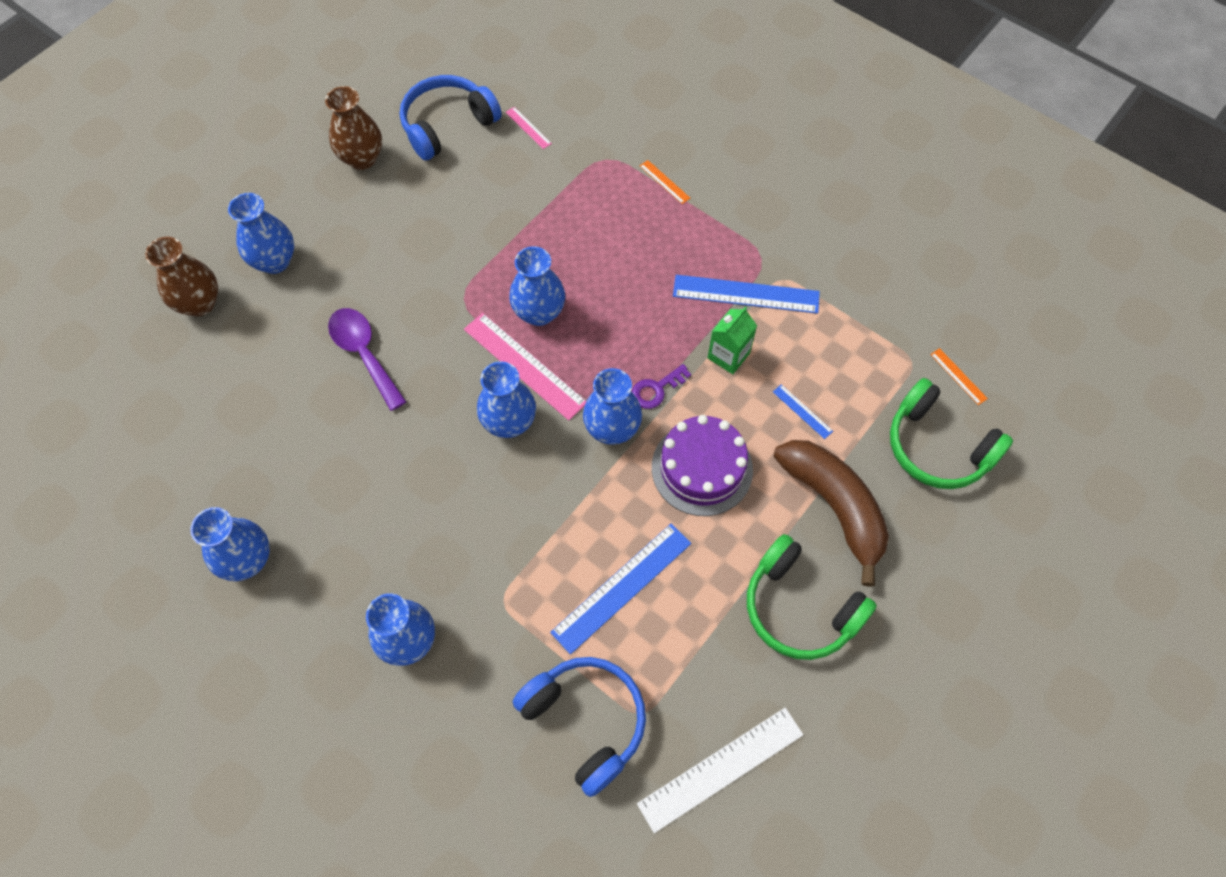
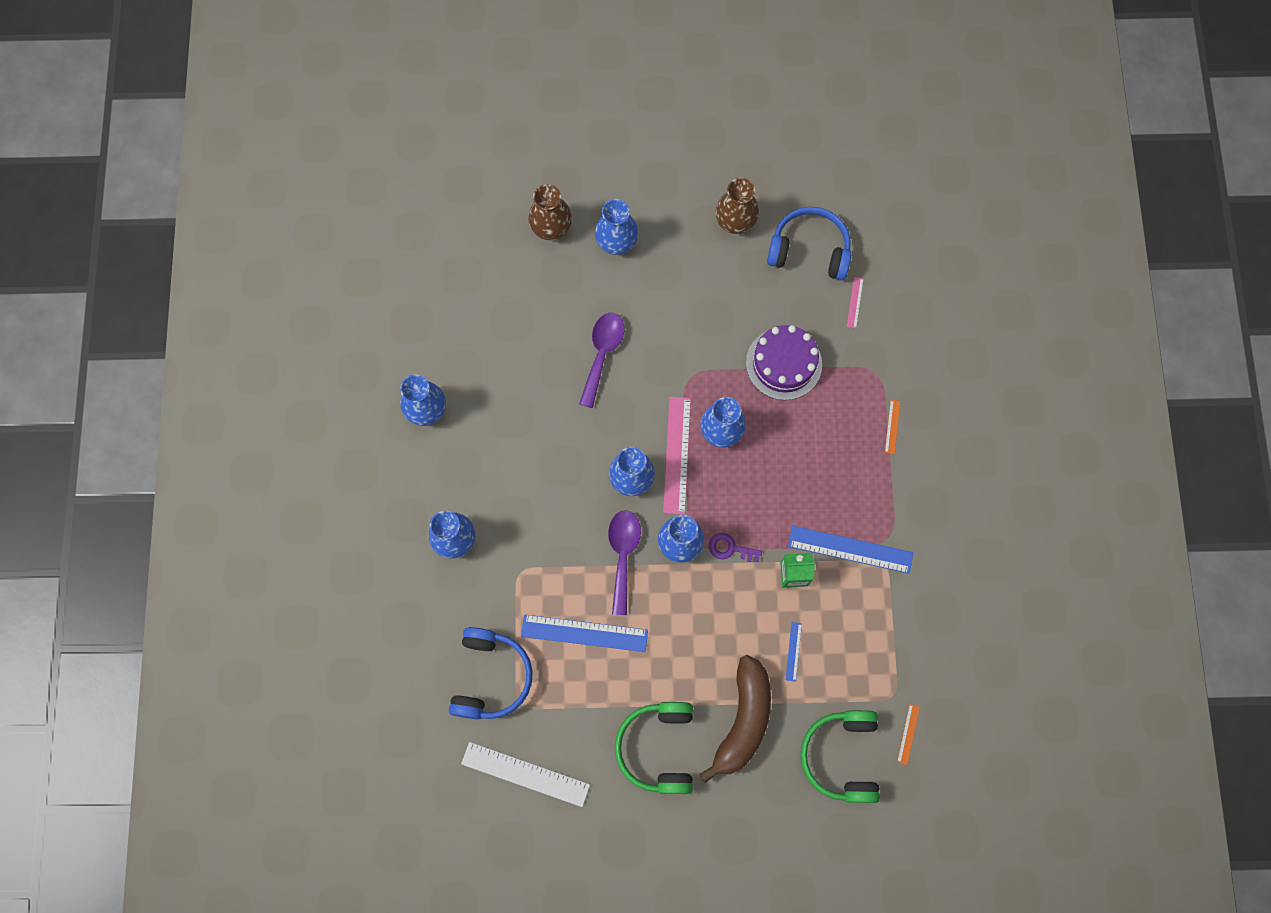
camera: 50 degrees right, 10 degrees up
(576, 488) = (623, 555): none -> purple spoon
(702, 468) = (700, 619): purple cake -> purple cake (783, 363)
(746, 294) = (850, 549): blue ruler -> blue ruler turned 45 degrees counterclockwise

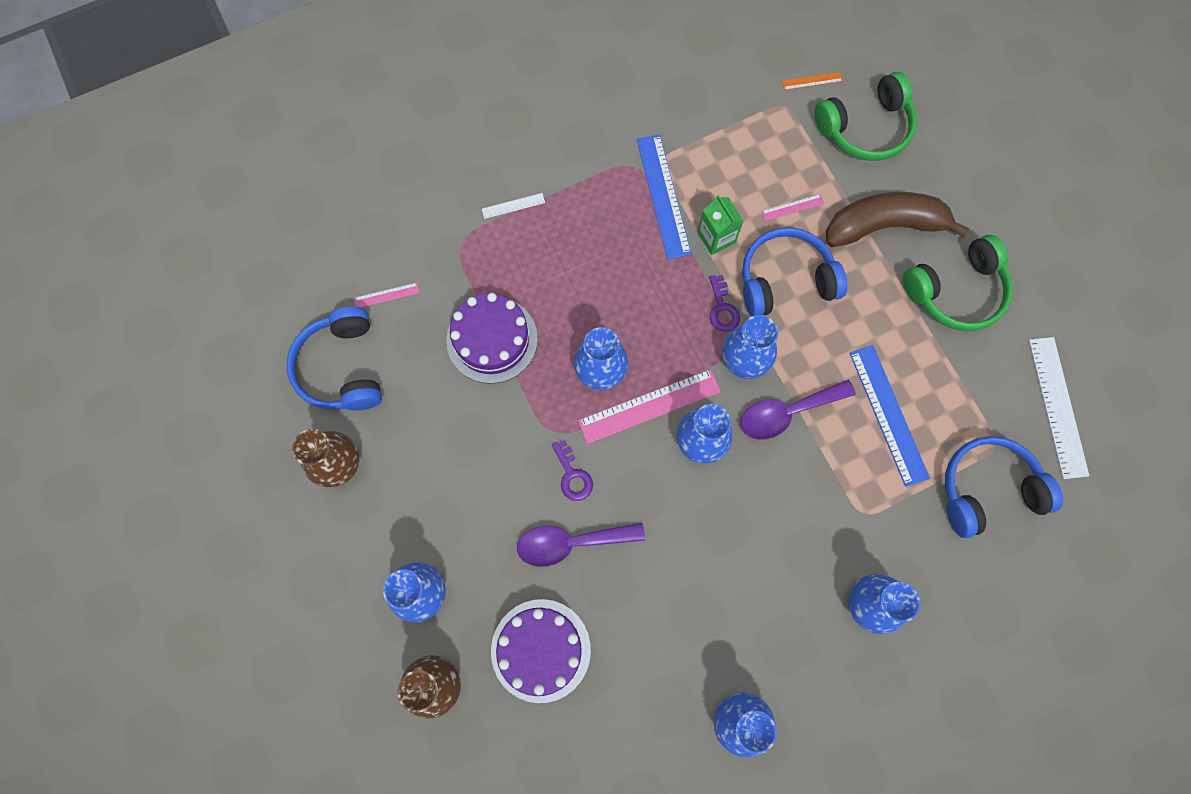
camera: 115 degrees left, 0 degrees up
(539, 303) = (540, 650): none -> purple cake
(650, 376) = (572, 475): none -> purple key
(732, 611) = (785, 280): none -> blue headphones
(793, 651) = (792, 207): blue ruler -> pink ruler
(892, 426) = (513, 206): orange ruler -> white ruler

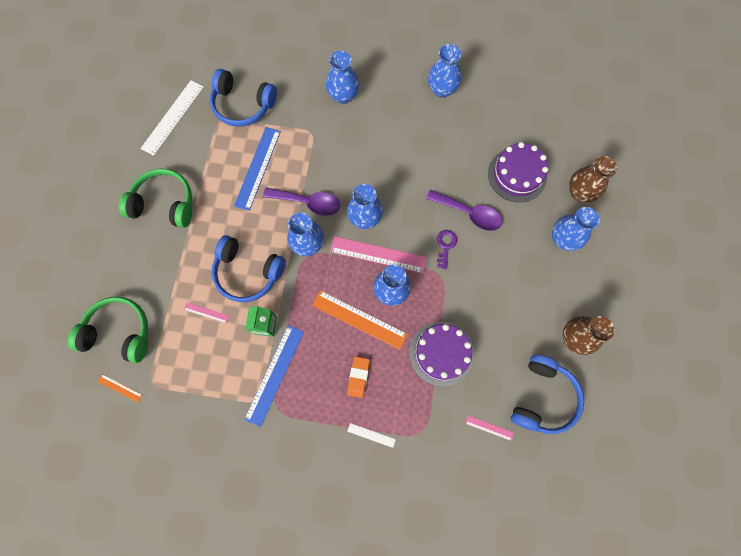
camera: 145 degrees left, 0 degrees up
(569, 253) = (358, 377): none -> orange eraser
(614, 314) = (359, 319): none -> orange ruler
(722, 308) = (296, 280): purple key -> none
(884, 226) = (166, 265): brown banana -> none

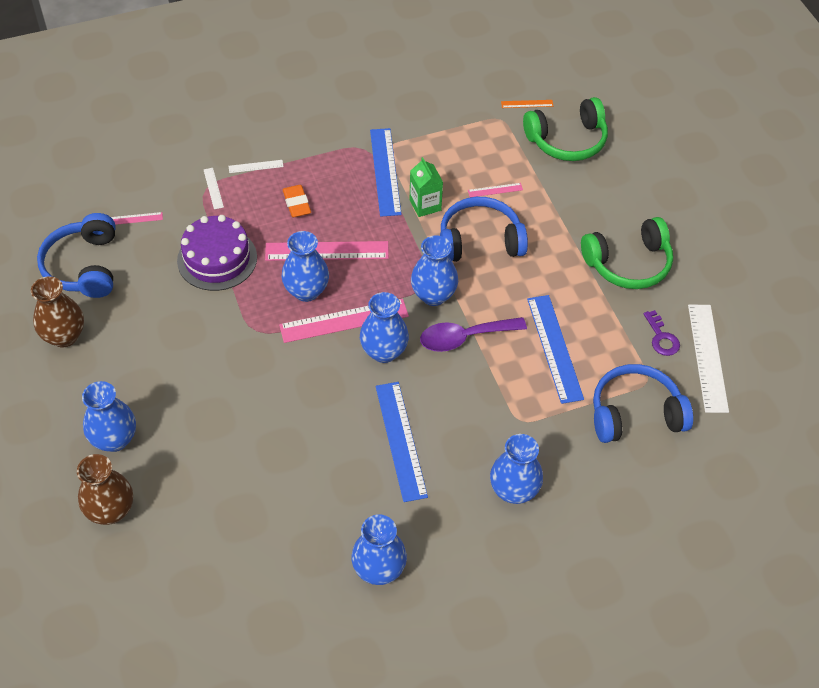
camera: 150 degrees right, 20 degrees down
(359, 319) = (327, 251): orange ruler -> pink ruler
(388, 154) = (400, 440): none -> blue ruler
(415, 428) = (213, 188): none -> white ruler
(445, 246) = (266, 365): purple key -> purple key (661, 338)
(469, 213) = (254, 415): purple spoon -> none
(517, 175) = (210, 494): purple cake -> none

